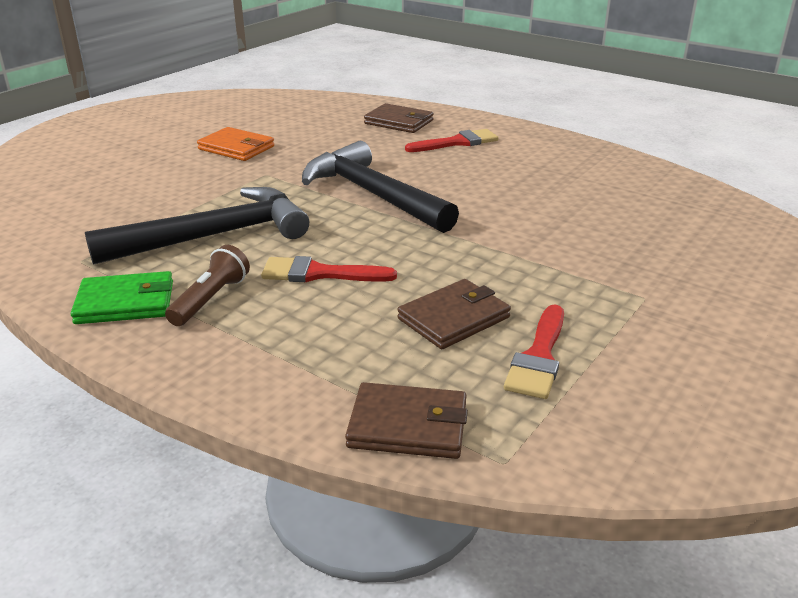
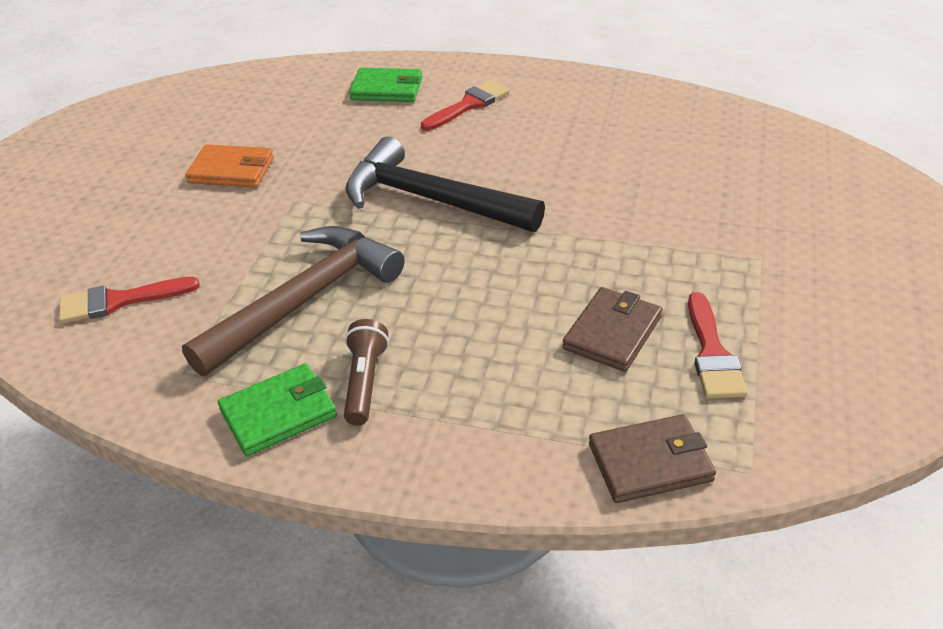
camera: 20 degrees left, 10 degrees up
(215, 236) = (305, 300): black hammer -> brown hammer
(319, 273) = (450, 317): red brush -> red brush (119, 301)
(399, 122) = (387, 89): brown wallet -> green wallet

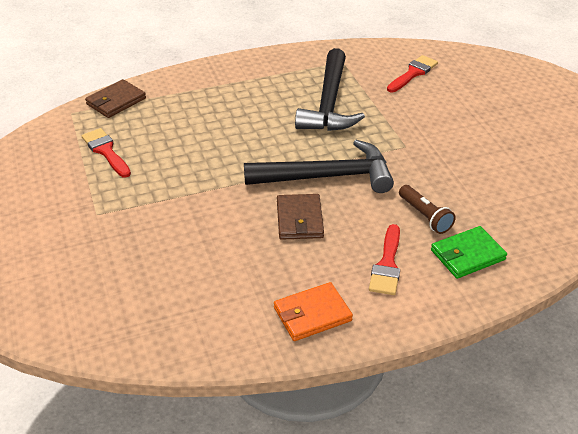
camera: 145 degrees right, 0 degrees up
(232, 170) = (469, 149): orange wallet -> orange wallet (312, 314)
(279, 413) = (285, 65): green wallet -> none
(305, 300) = (329, 103): brown hammer -> black hammer
(365, 382) = (262, 85): brown flashlight -> brown flashlight (425, 216)
(612, 333) = (162, 143): brown wallet -> brown wallet (299, 219)

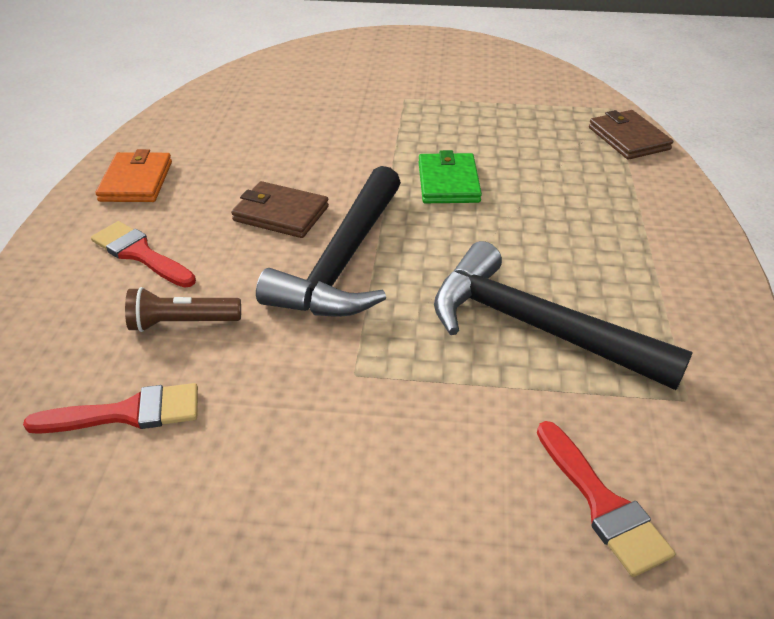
camera: 115 degrees right, 0 degrees up
(106, 151) = (515, 117): red brush -> red brush (127, 413)
(467, 255) = (75, 331): green wallet -> green wallet (448, 182)

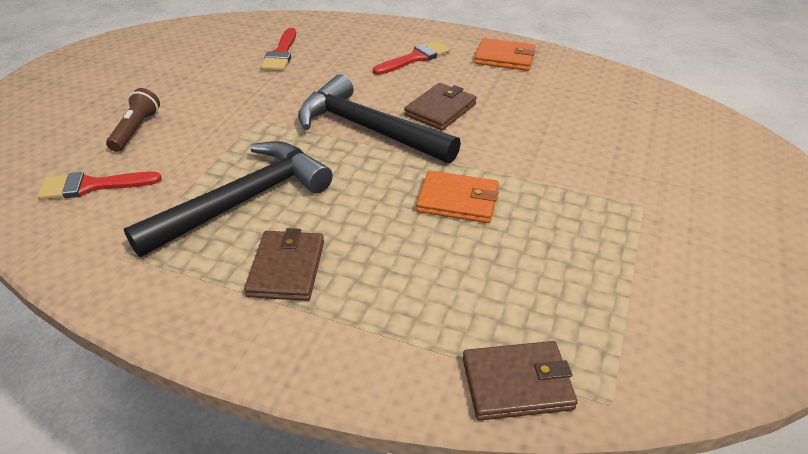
camera: 105 degrees right, 0 degrees up
(182, 323) = (340, 69): brown flashlight -> brown flashlight (136, 130)
(448, 182) = (457, 200): green wallet -> orange wallet
(610, 264) = (287, 268): none -> brown wallet

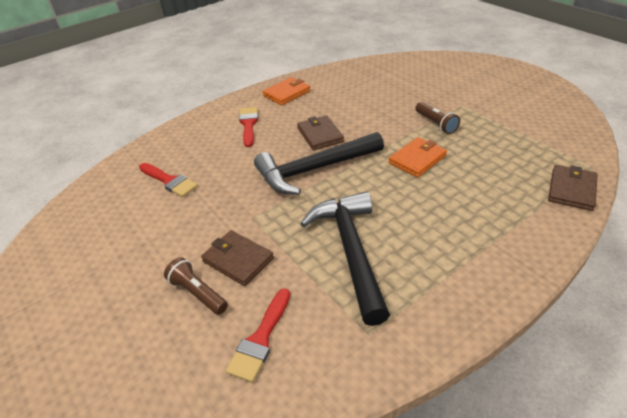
camera: 55 degrees left, 0 degrees up
(287, 268) = (438, 248): brown wallet -> brown wallet (238, 259)
(561, 193) = (436, 124): none -> brown flashlight

